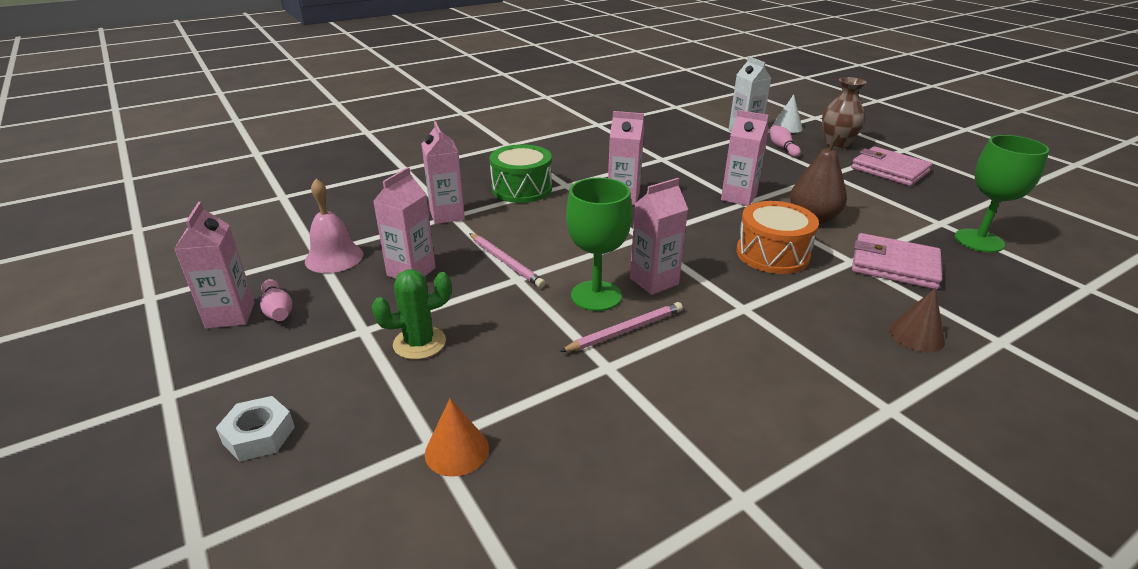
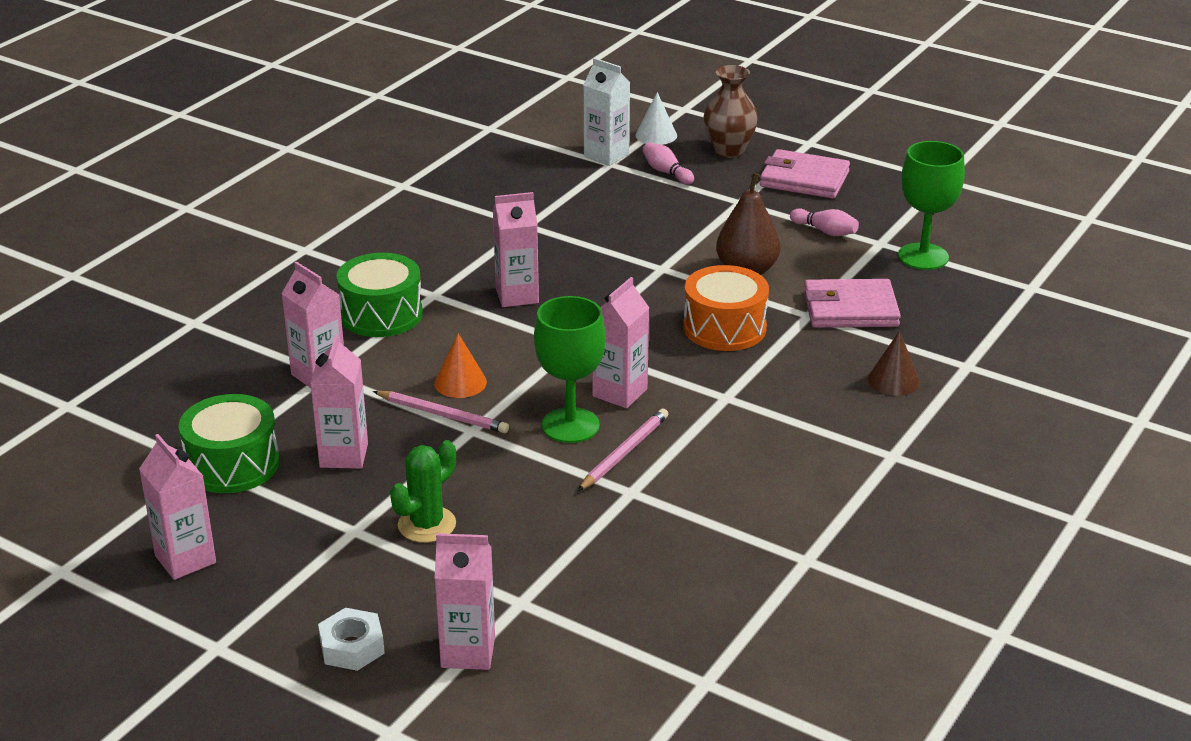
camera: 25 degrees left, 0 degrees up
(278, 310) = (234, 539): pink bowling pin -> pink bowling pin (825, 231)
(334, 257) = (232, 464): pink bell -> green drum
(457, 450) = (548, 600): orange cone -> orange cone (460, 382)
(738, 197) = (652, 262): pink carton -> pink carton (468, 652)

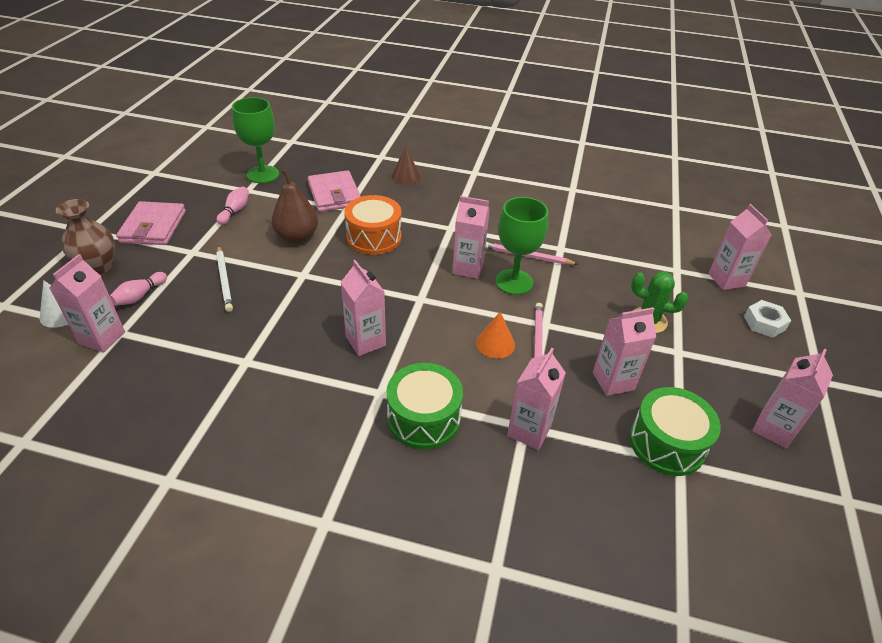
camera: 110 degrees left, 10 degrees up
(606, 155) = (102, 338): white carton -> pink carton
(674, 219) = (224, 280): none -> white pencil

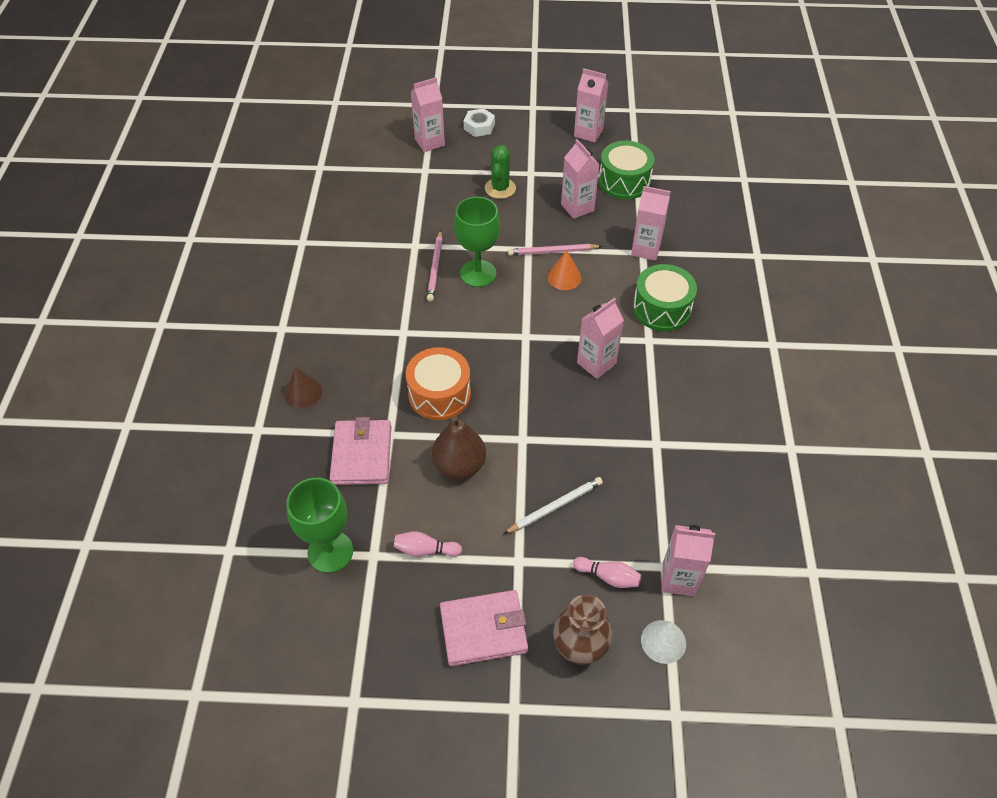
camera: 100 degrees left, 10 degrees up
(334, 194) = (362, 455): pink wallet -> pink wallet turned 60 degrees counterclockwise
(468, 268) = (468, 309): pink carton -> none

